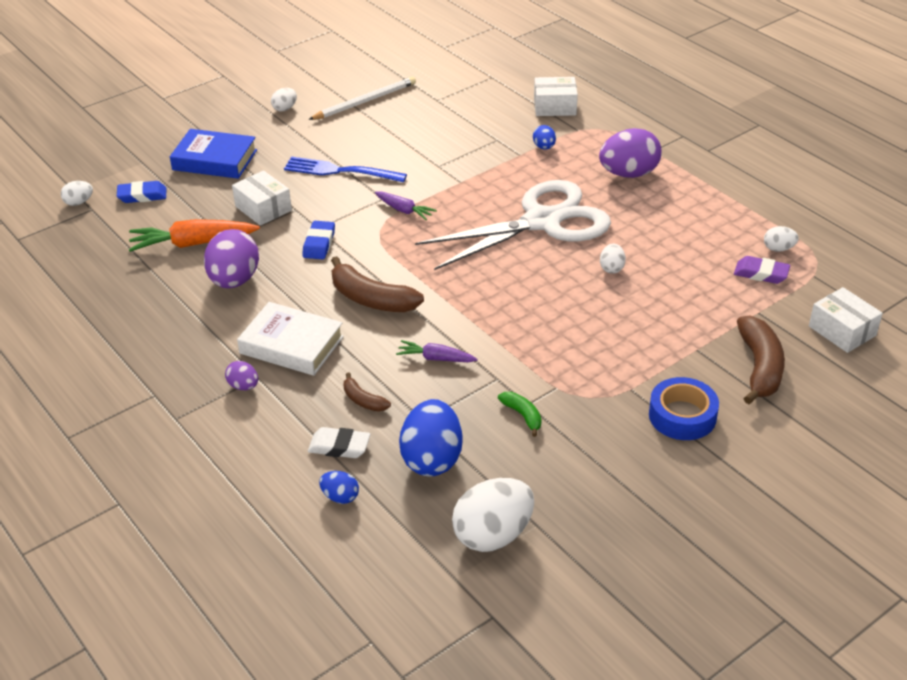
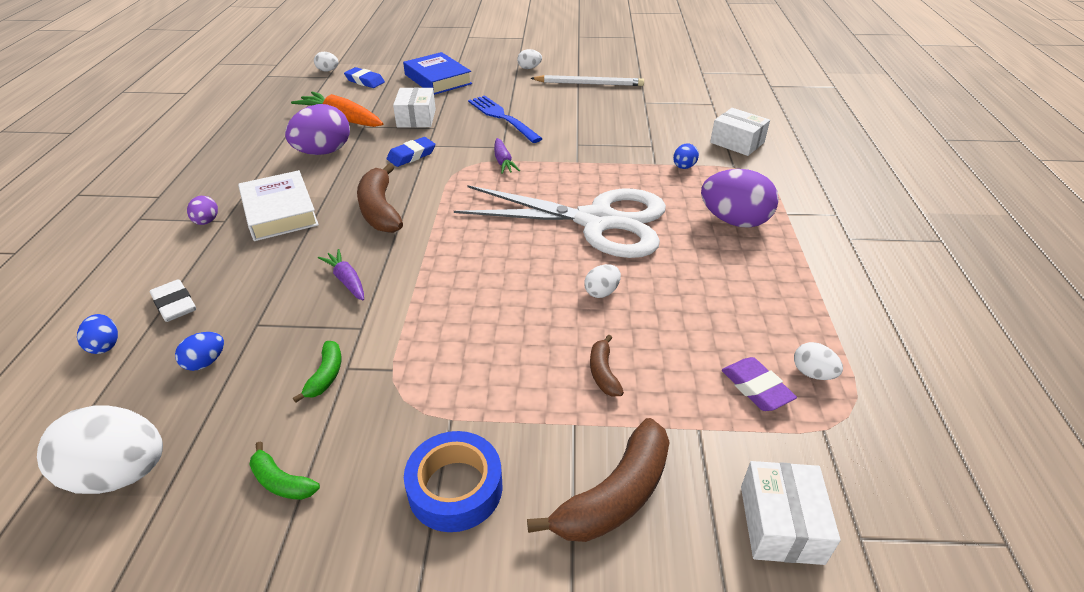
camera: 40 degrees right, 0 degrees up
(363, 400) = (249, 280): brown banana -> brown banana (603, 372)
(432, 459) = (205, 362): blue egg -> blue egg, size x0.48
(590, 475) = (281, 481): none -> green banana

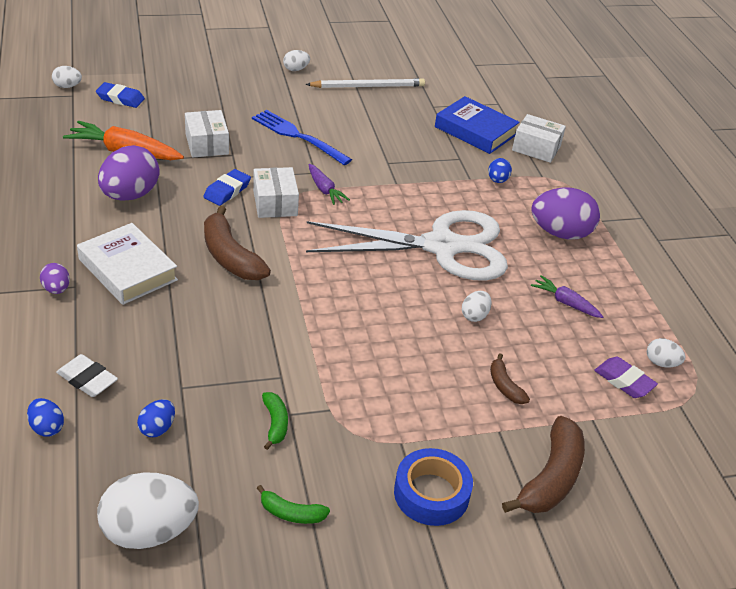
camera: 20 degrees left, 0 degrees up
(347, 280) = (241, 334): purple carrot -> purple carrot (565, 302)
(438, 79) = (202, 91): blue book -> blue book (475, 131)
(781, 524) = (670, 477): white box -> white box (275, 203)

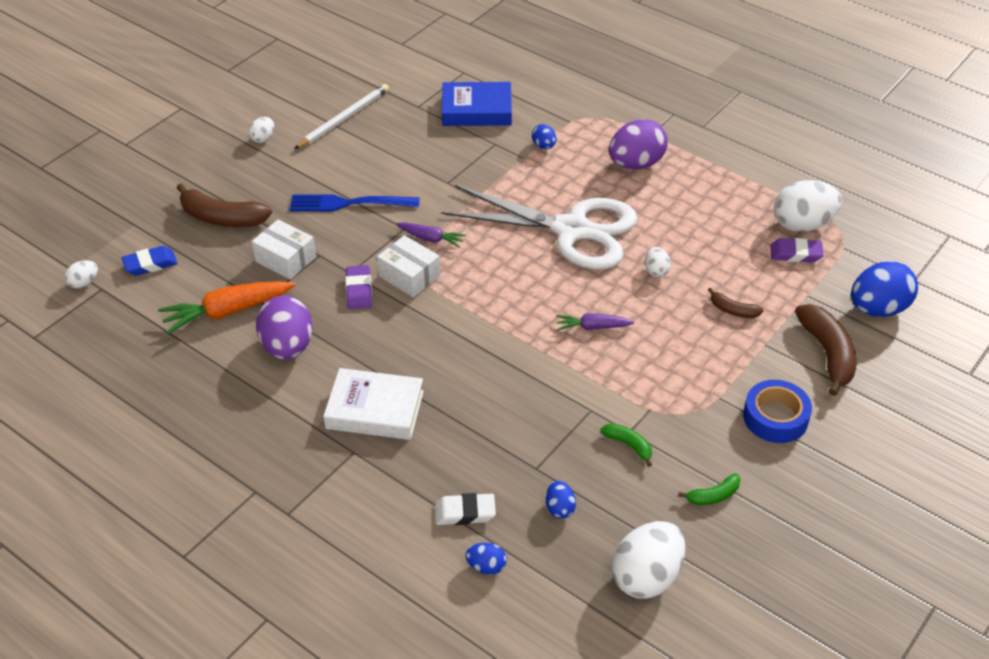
camera: 35 degrees left, 5 degrees up
(56, 289) = (343, 464): purple egg -> none
(227, 191) = (359, 290): blue eraser -> purple eraser
(230, 256) = (435, 344): brown banana -> brown banana (222, 218)
(442, 246) = (572, 230): white scissors -> white scissors turned 60 degrees clockwise
(536, 148) = (538, 98): white box -> none
(565, 302) = (700, 219): purple carrot -> purple carrot (592, 327)
(652, 475) = (878, 309): none -> blue egg
(661, 363) = (802, 224): white egg -> white egg, size x2.06

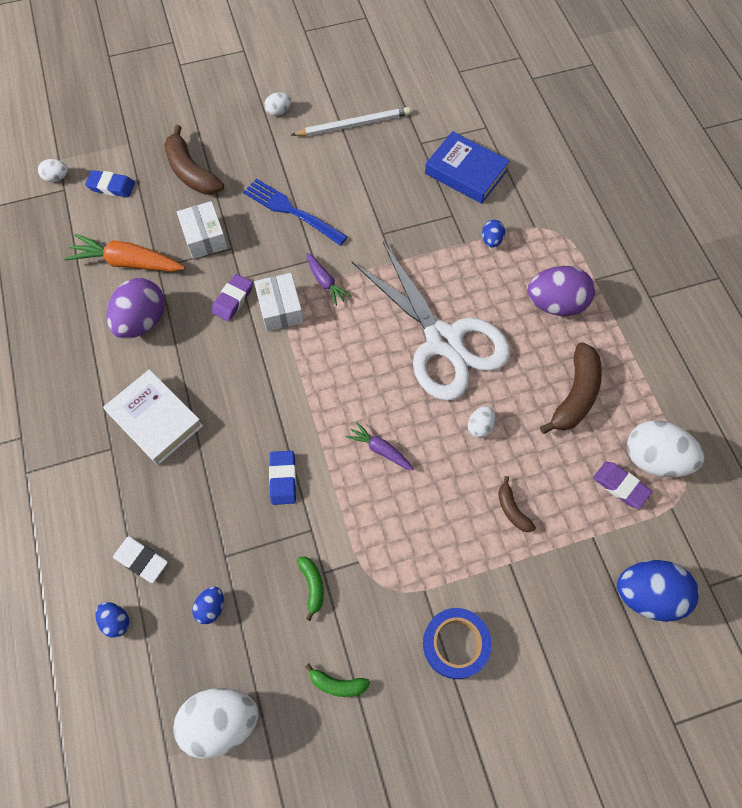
camera: 35 degrees right, 20 degrees up
(532, 389) = (283, 479): none -> blue eraser
(827, 354) = (558, 611): brown banana -> brown banana (575, 395)

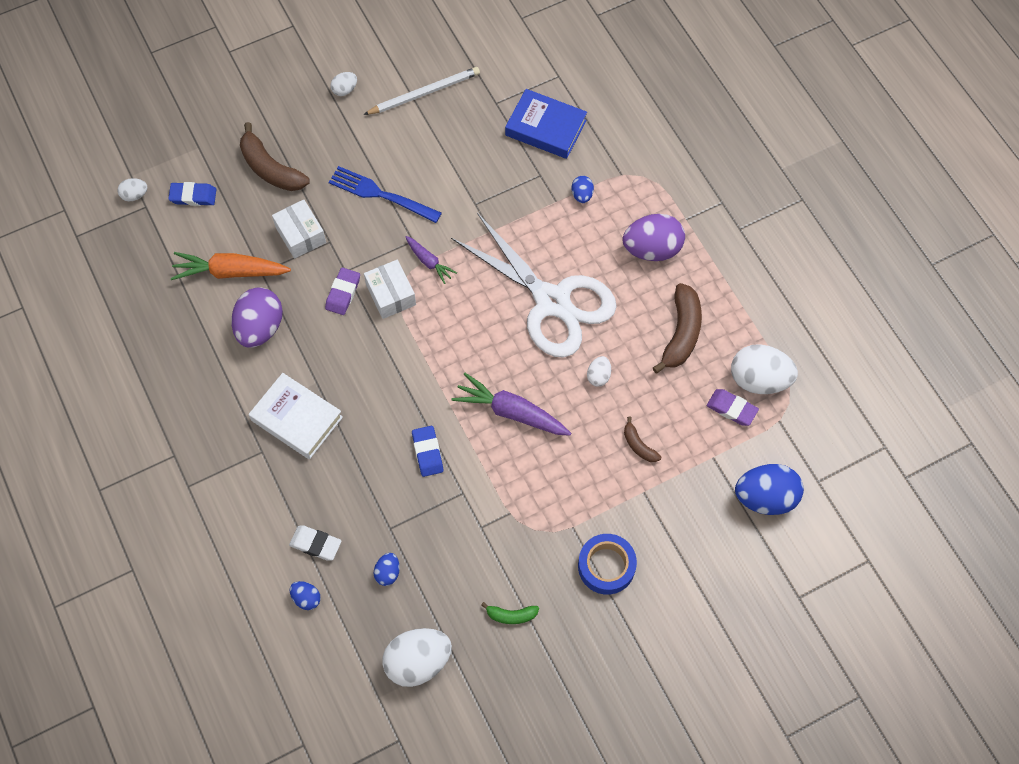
camera: 10 degrees left, 0 degrees up
(312, 586) = (473, 540): green banana -> none
(380, 449) = (511, 412): purple carrot -> purple carrot, size x1.77

